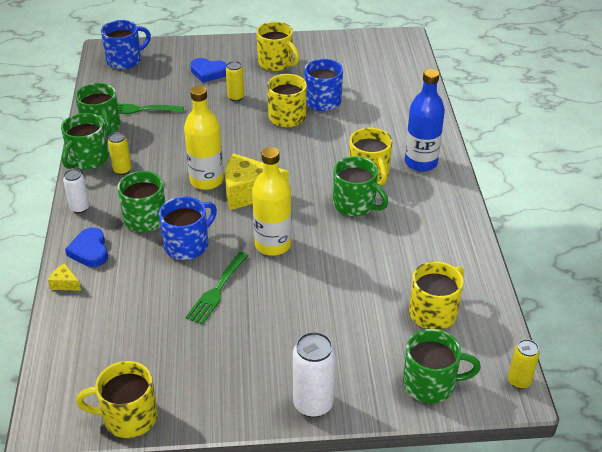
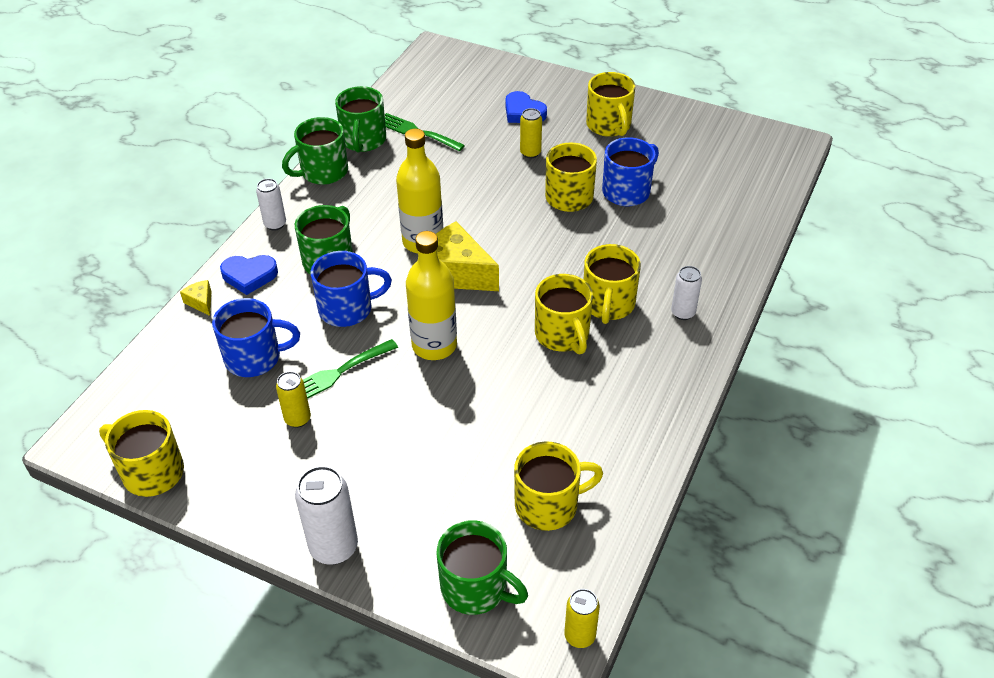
camera: 30 degrees right, 5 degrees up
(90, 251) = (249, 276): blue heart -> blue heart turned 105 degrees counterclockwise
(122, 170) = (347, 197): yellow can -> yellow can (297, 419)
(125, 60) = (446, 68): blue mug -> blue mug (255, 358)
(355, 205) = (562, 335): green mug -> yellow mug
(421, 162) = (683, 313): blue bottle -> white can

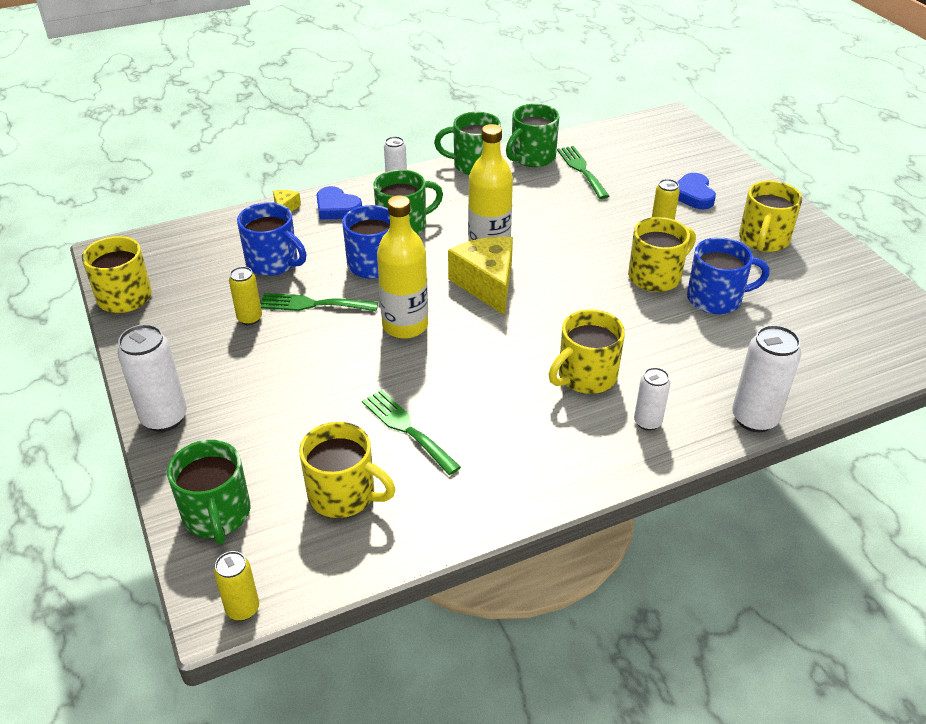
camera: 40 degrees right, 5 degrees down
(533, 425) = (407, 428): none -> green fork
(562, 335) = (516, 377): yellow mug -> none
(741, 268) = (754, 418): none -> white can

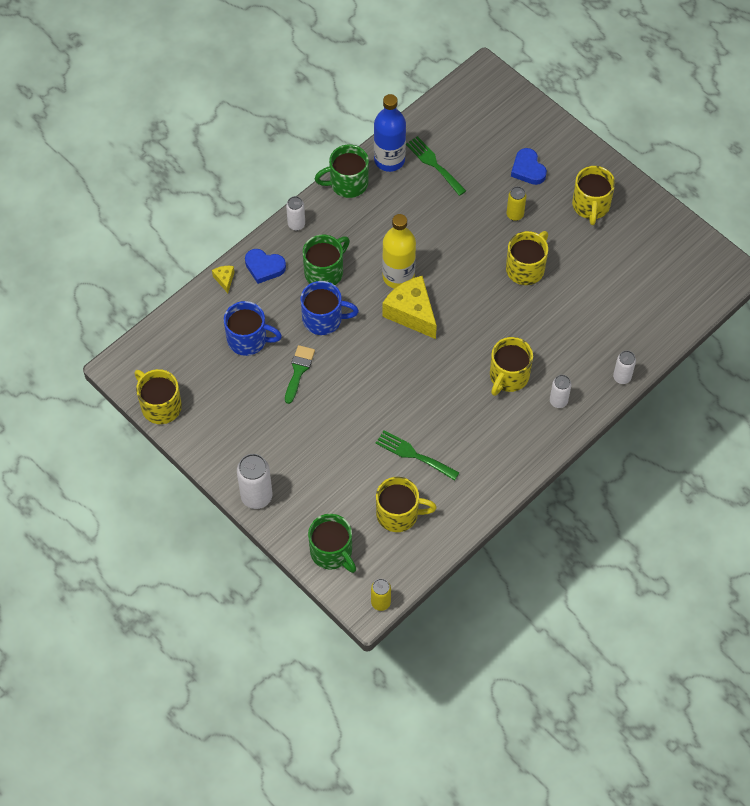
camera: 20 degrees left, 20 degrees up
(249, 318) = (262, 397): yellow can -> none
(312, 304) = (299, 371): green fork -> green brush
(405, 326) = (372, 370): yellow bottle -> none
(532, 157) = (389, 160): green mug -> blue bottle
(716, 299) = (572, 278): blue mug -> none
(754, 418) = (622, 377): white can -> white can, size x0.60

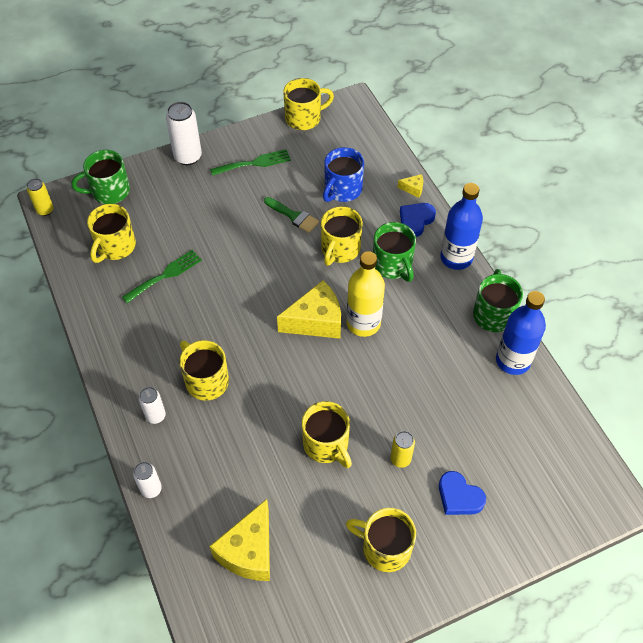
camera: 110 degrees right, 5 degrees down
(296, 224) = (456, 258): white can -> blue bottle
(324, 319) = (340, 249): blue mug -> yellow mug
(434, 164) = (495, 401): green fork -> green fork (254, 163)
(528, 169) = (459, 497): blue heart -> blue heart turned 135 degrees counterclockwise
(636, 291) = (249, 551): none -> yellow cheese

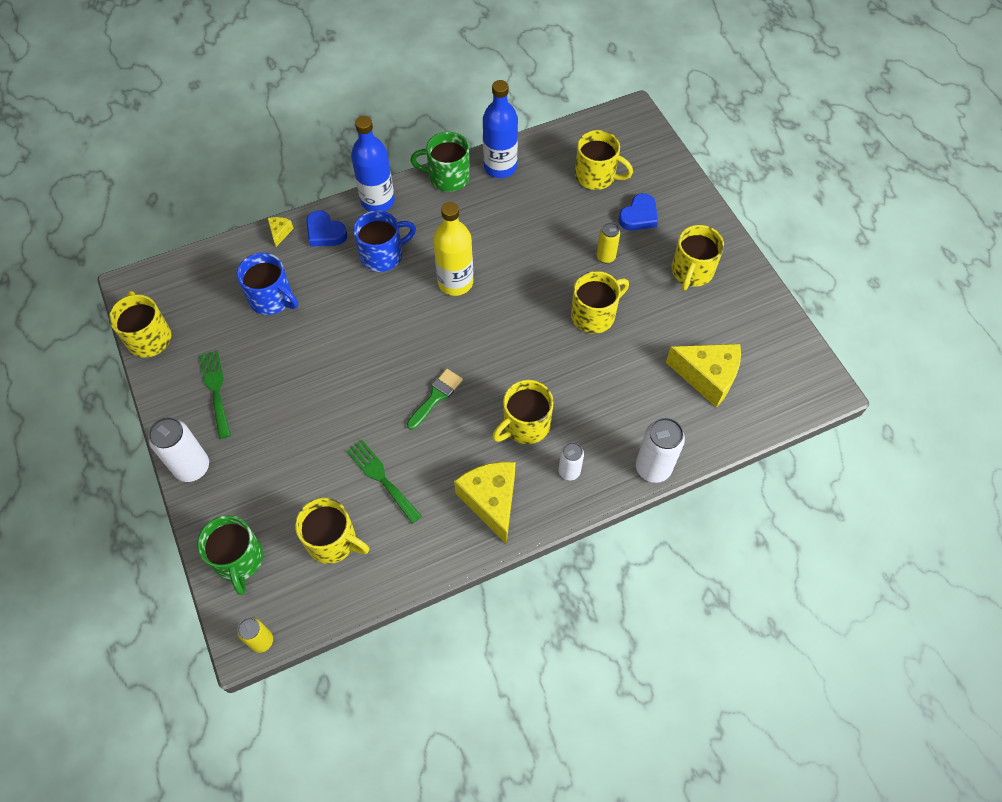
camera: 90 degrees left, 5 degrees up
(151, 489) = (653, 468): white can -> white can, size x1.67
(293, 216) = (306, 346): green brush -> green brush (436, 396)
(316, 321) = (451, 324): yellow cheese -> yellow cheese (491, 501)
(340, 249) = (358, 302): yellow mug -> yellow mug (596, 176)
(392, 265) = (383, 255): green mug -> blue mug

